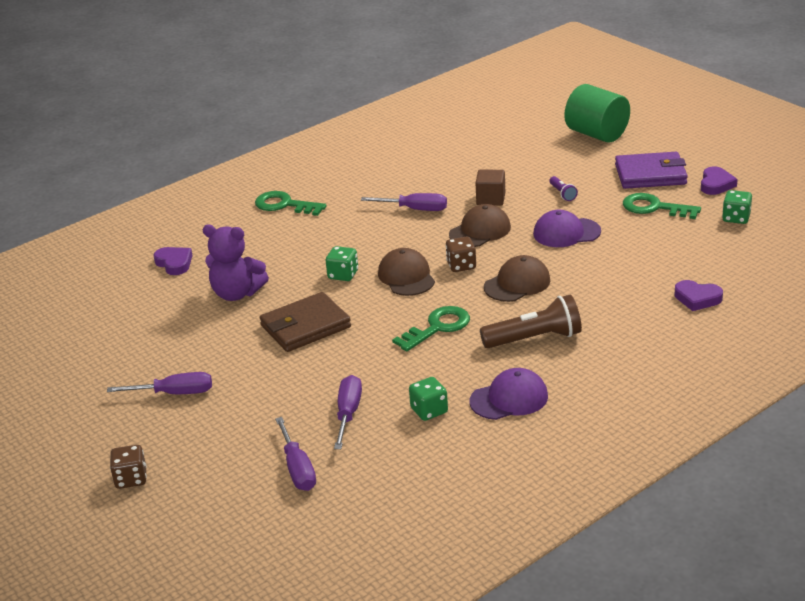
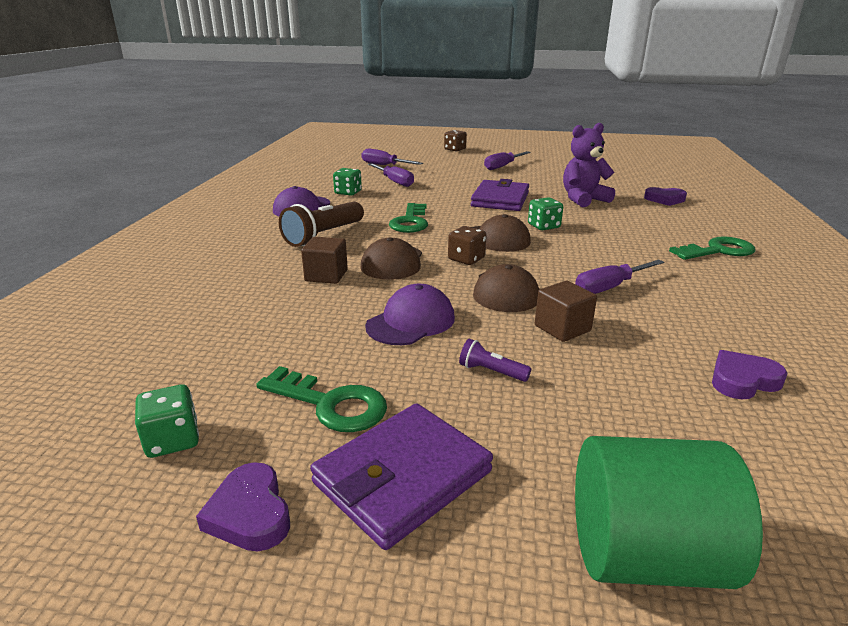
camera: 135 degrees right, 5 degrees down
(305, 326) = (500, 199): brown wallet -> purple wallet
(579, 289) = (326, 275): none -> brown cube
(654, 207) = (330, 404): green key -> green key turned 45 degrees clockwise
(697, 298) = (185, 306): purple heart -> purple heart (742, 380)

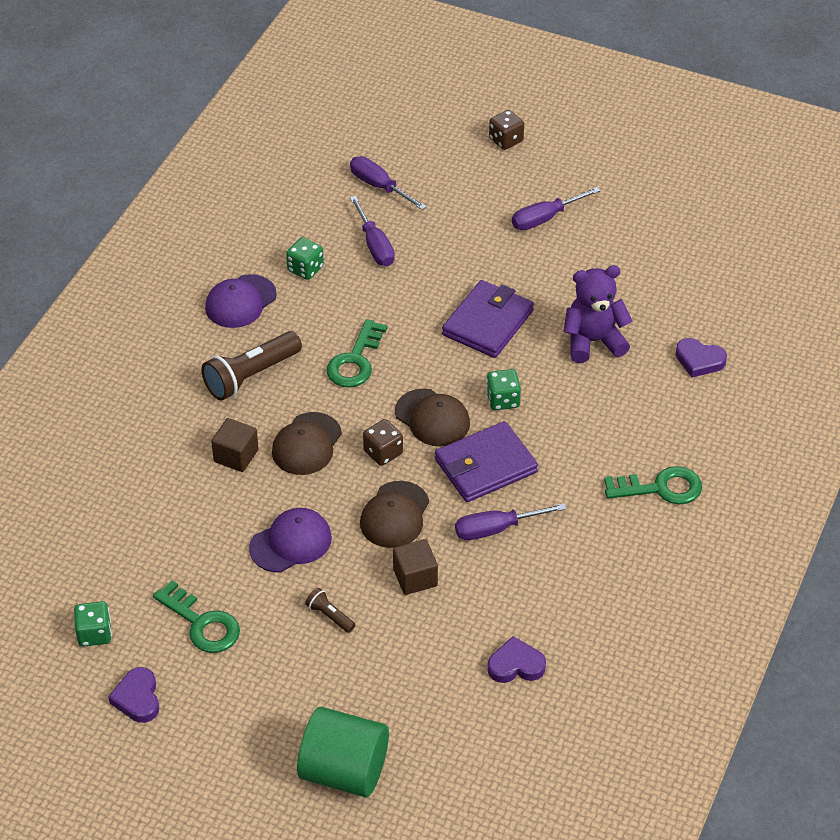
camera: 15 degrees right, 20 degrees up
(402, 477) = (231, 693): purple wallet -> purple wallet (485, 466)
(491, 372) = (329, 616): purple flashlight -> brown flashlight

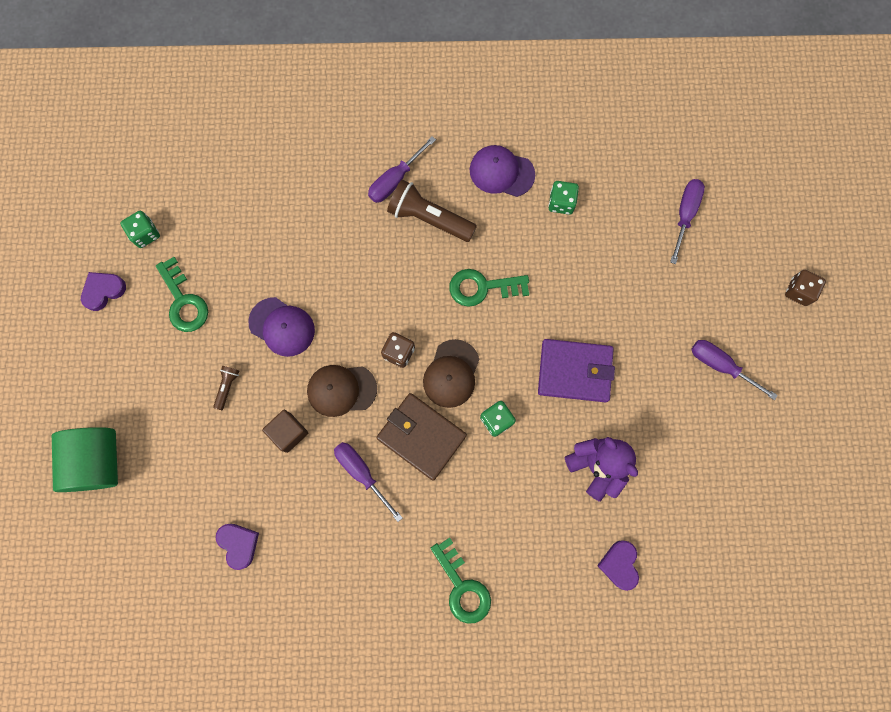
camera: 65 degrees right, 30 degrees up
(202, 623) = (183, 301): green key -> green key turned 45 degrees counterclockwise
(236, 456) = (346, 247): brown cube -> none
(306, 444) = (381, 292): brown cap -> none
(374, 245) = (615, 242): purple screwdriver -> purple screwdriver (395, 179)
(485, 466) = (421, 437): purple wallet -> brown wallet

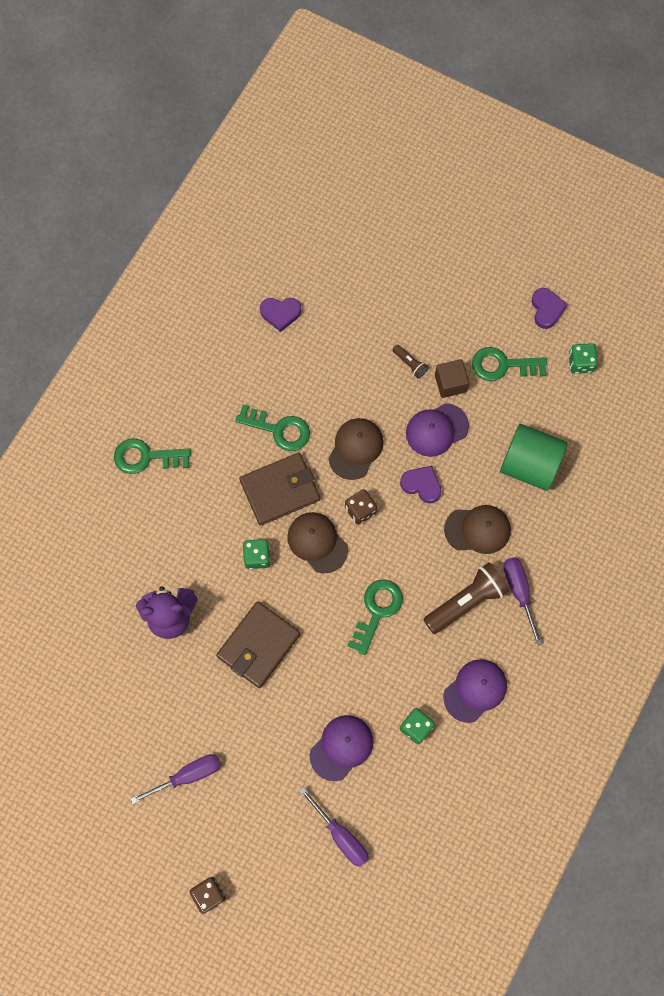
camera: 120 degrees right, 5 degrees down
(98, 461) = (405, 245): green cylinder -> green cylinder (529, 465)
(288, 432) = (345, 391): brown cube -> brown cube (450, 383)
(358, 242) = (477, 529): none -> brown cap
(362, 473) = (279, 429): purple screwdriver -> green key
(574, 371) = (258, 645): purple wallet -> brown wallet
(616, 252) = (341, 747): none -> purple cap
(619, 564) = (85, 586): purple heart -> purple heart (421, 485)

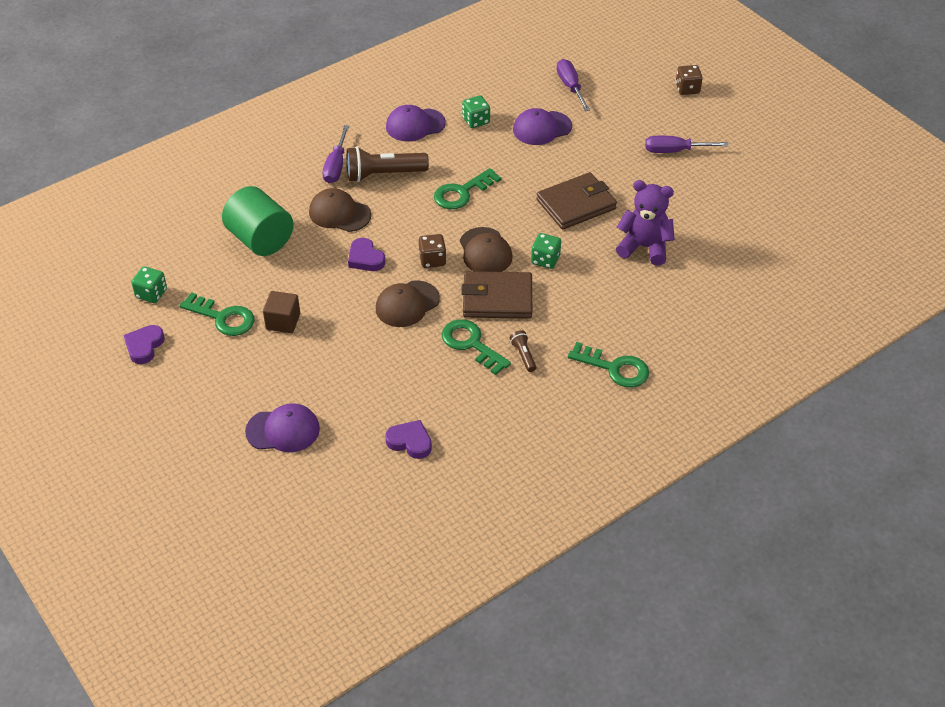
camera: 155 degrees left, 25 degrees down
(410, 364) = (309, 350): brown flashlight -> brown flashlight (523, 355)
(436, 430) = (322, 292): purple cap -> purple cap (283, 430)

